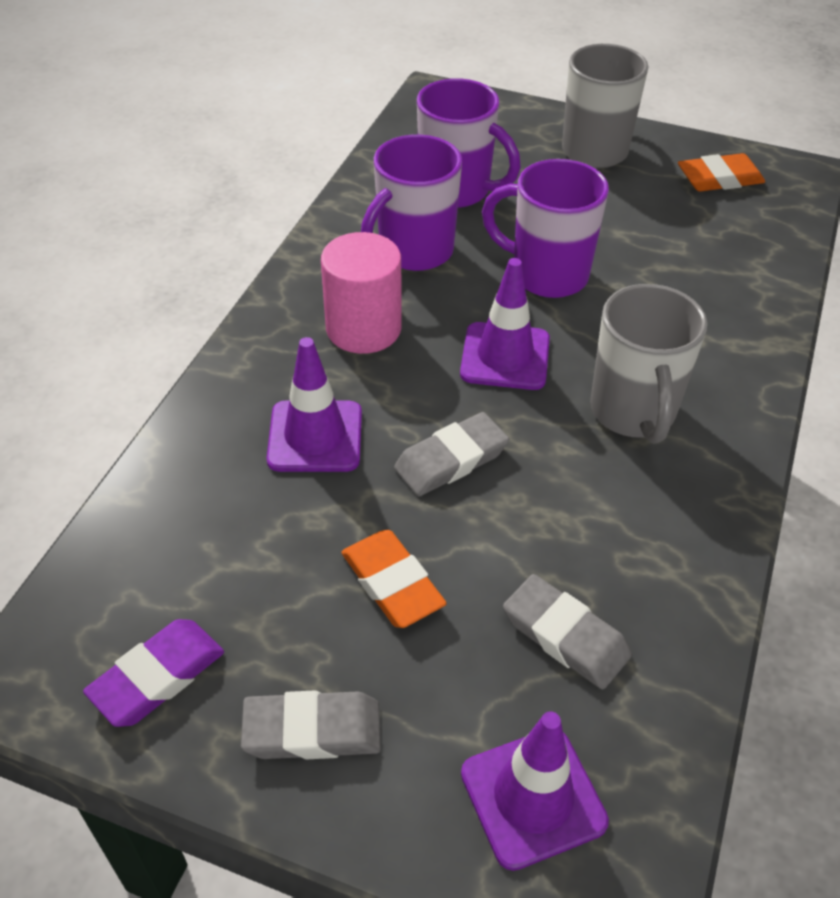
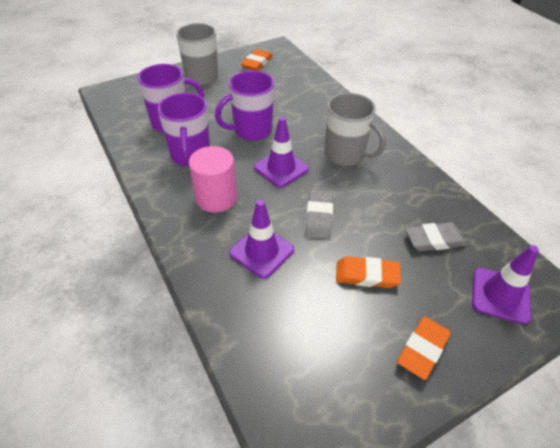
camera: 50 degrees left, 0 degrees up
(157, 677) = (350, 395): purple eraser -> none
(312, 730) = (423, 349): grey eraser -> orange eraser

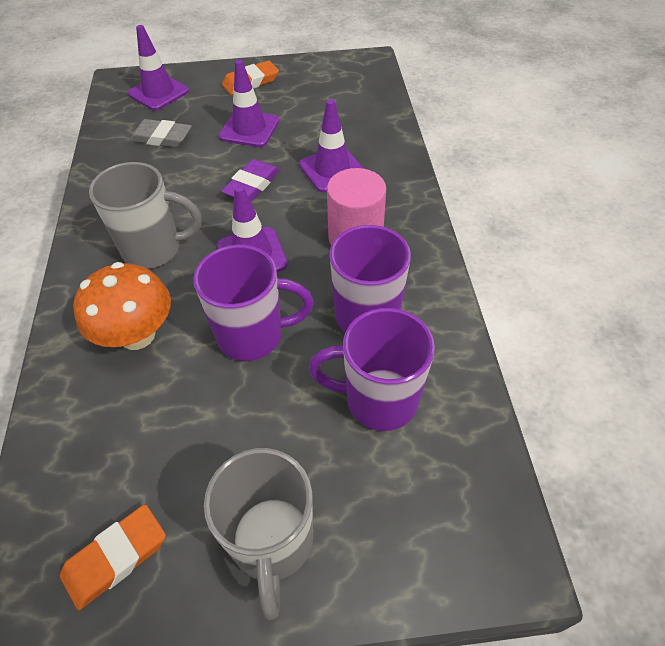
camera: 155 degrees left, 5 degrees up
(312, 116) = (137, 335): none -> orange mushroom
(319, 217) = (252, 185): grey eraser -> purple eraser
(345, 155) = (154, 249): grey mug -> grey mug turned 120 degrees clockwise
(367, 275) = (249, 129): orange eraser -> purple traffic cone

